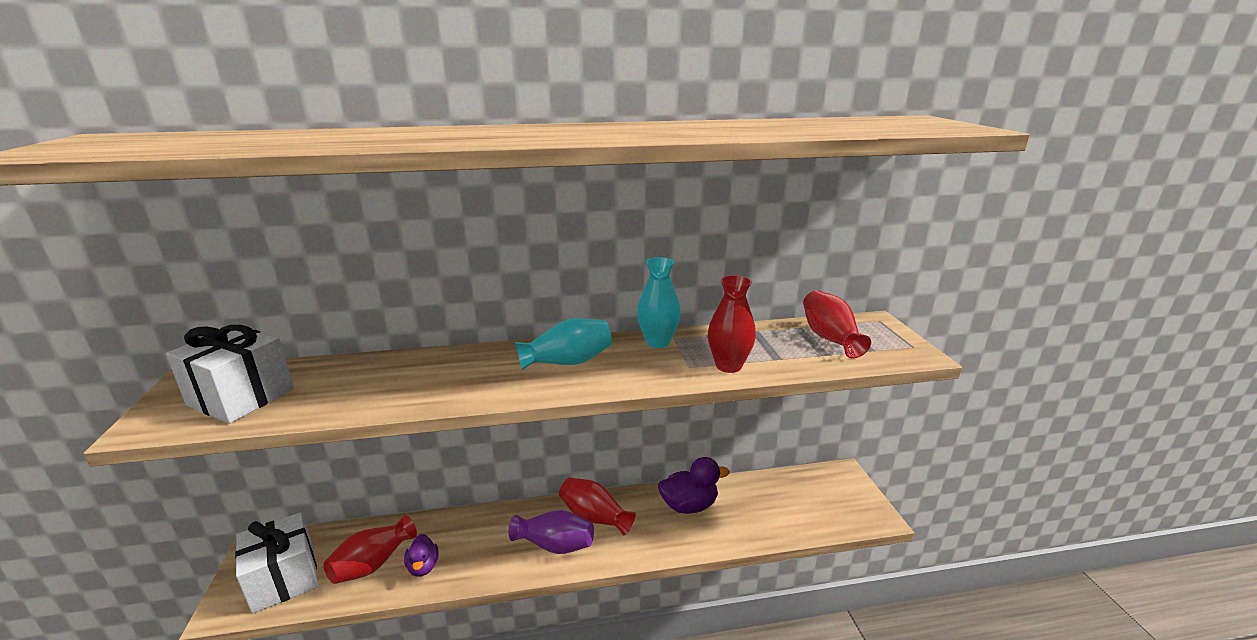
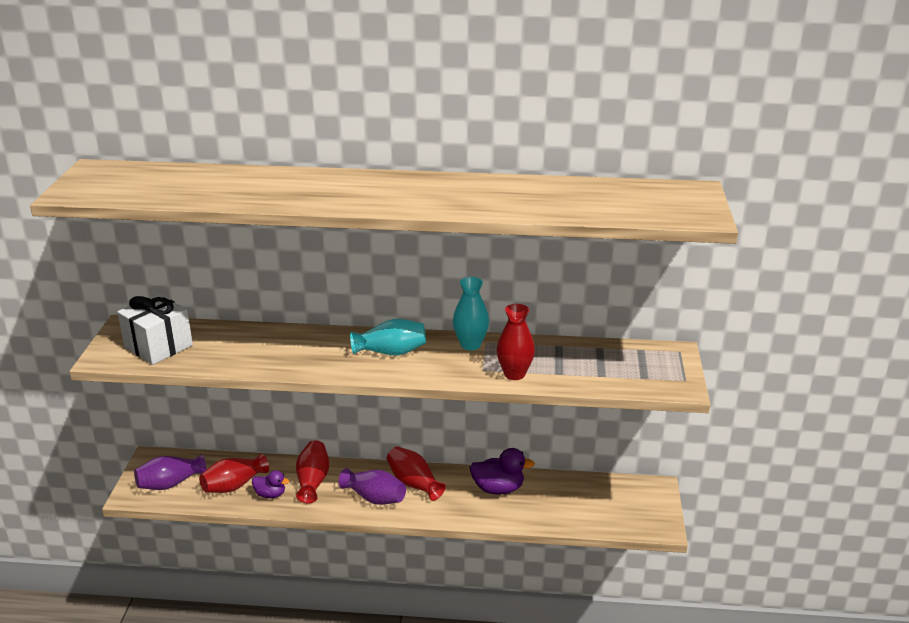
camera: 15 degrees right, 5 degrees up
(284, 578) = (170, 484): white gift -> purple vase
(423, 567) = (270, 494): purple duck -> purple duck turned 75 degrees counterclockwise
(830, 338) = (618, 362): red vase -> red vase (313, 481)

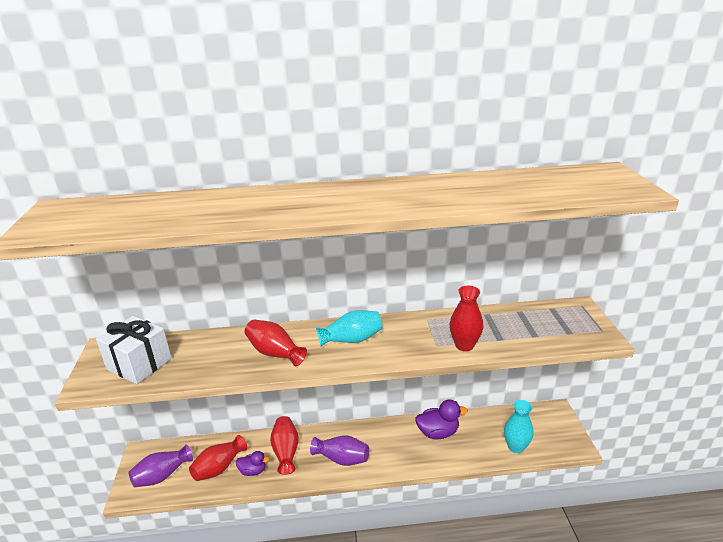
camera: 10 degrees left, 0 degrees up
(414, 483) = (370, 439): red vase -> red vase (275, 353)
(470, 345) = (415, 323): turquoise vase -> turquoise vase (515, 447)

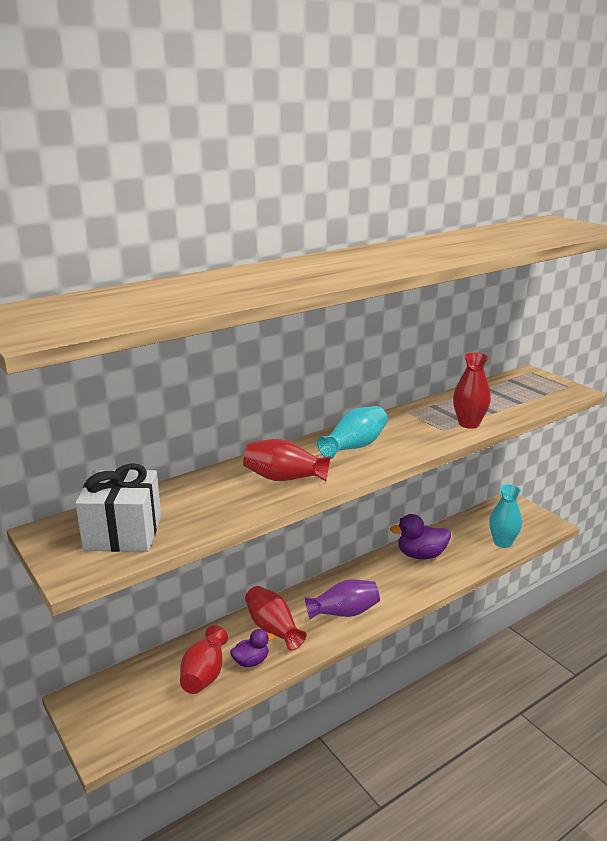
camera: 30 degrees left, 5 degrees down
(162, 475) = (134, 711): purple vase -> none
(438, 432) = (421, 555): purple duck -> purple duck turned 150 degrees counterclockwise

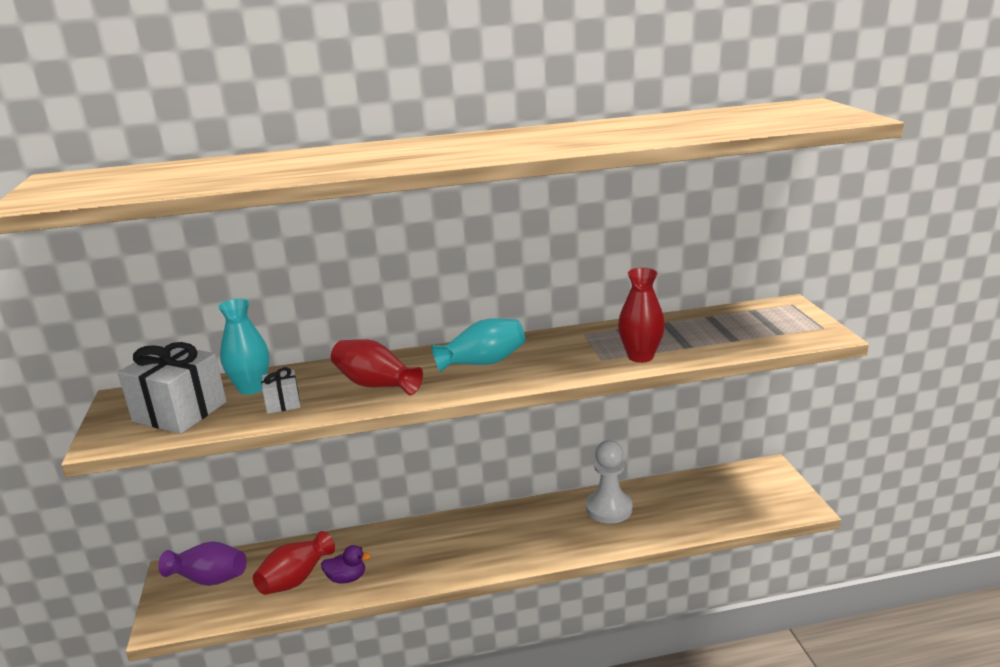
camera: 25 degrees right, 0 degrees up
(217, 507) = (283, 403): none -> white gift
(273, 628) = (392, 550): red vase -> none
(344, 612) = (475, 552): purple vase -> purple vase (209, 578)
(421, 555) = (609, 508): purple duck -> white pawn
(502, 542) = (720, 515): turquoise vase -> turquoise vase (251, 388)

